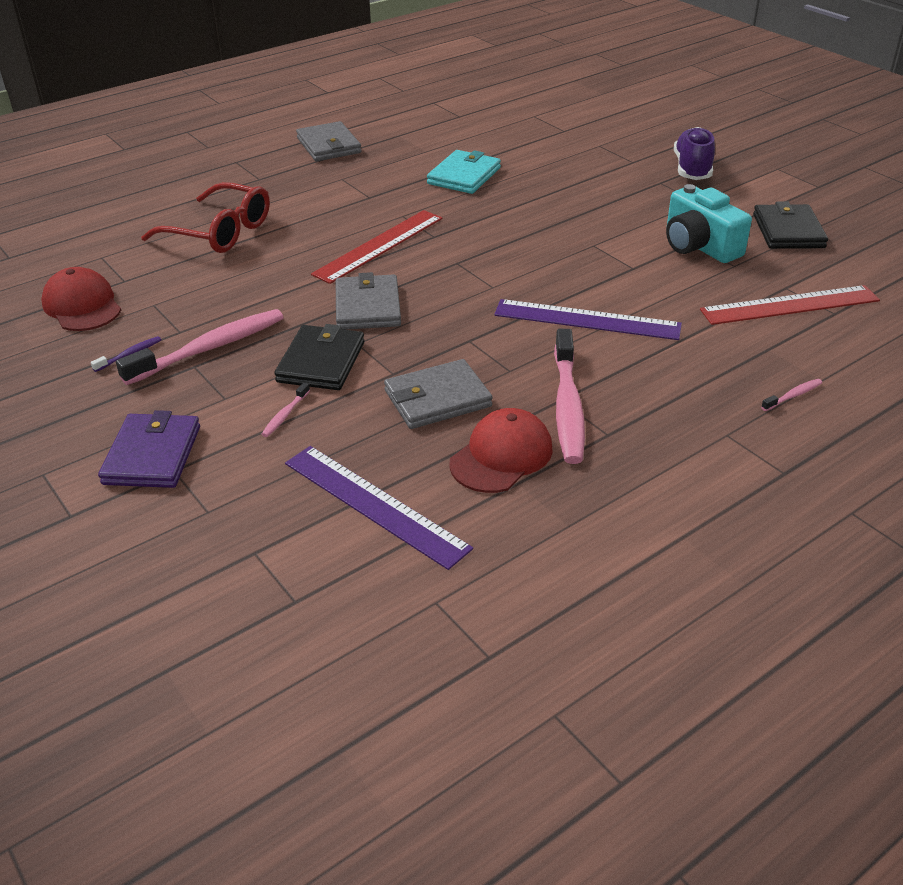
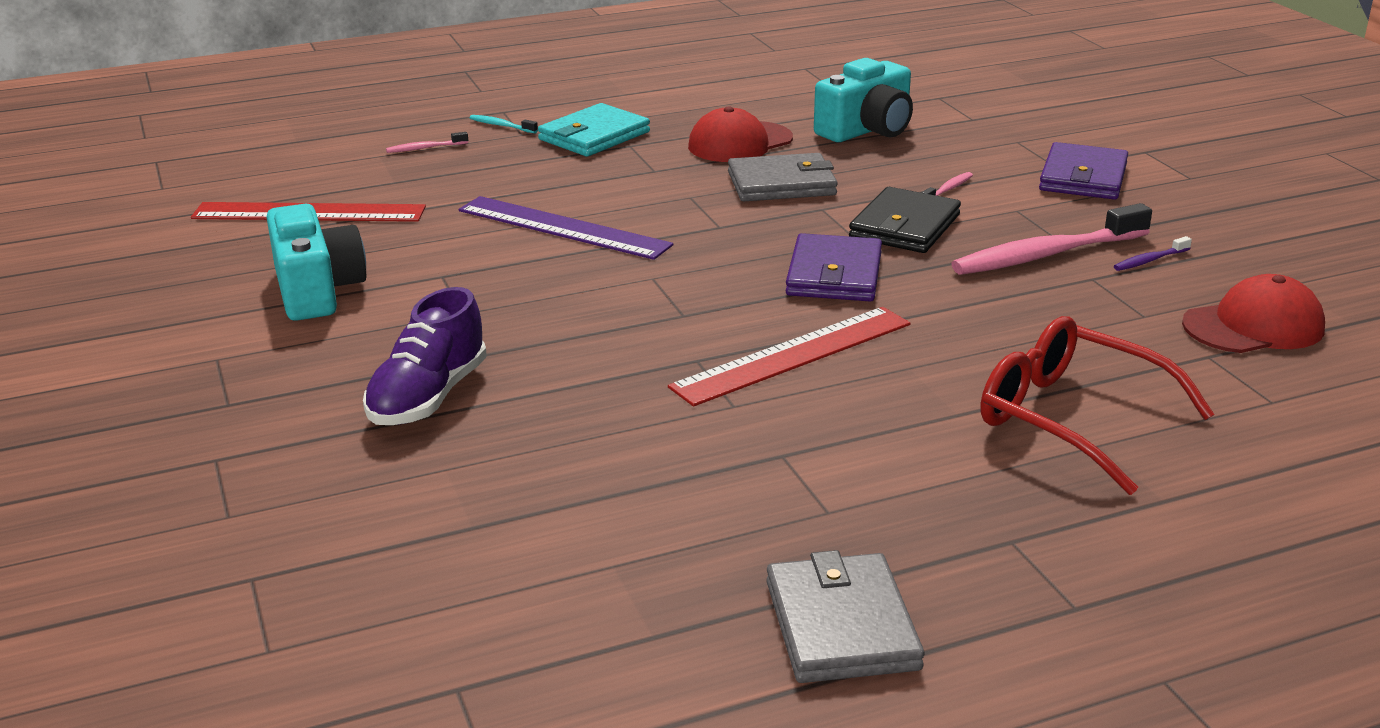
camera: 165 degrees left, 10 degrees down
(82, 306) = (1253, 326): red cap -> red cap turned 90 degrees counterclockwise
(368, 306) = (834, 274): grey wallet -> purple wallet
(374, 504) = (867, 130): purple ruler -> turquoise camera
(464, 176) = (572, 476): turquoise wallet -> turquoise wallet (594, 136)
(567, 406) = (651, 164): pink toothbrush -> none
(692, 169) = (133, 423): purple shoe -> purple shoe (428, 397)
(759, 444) = (501, 126): none -> turquoise toothbrush
(788, 231) = (162, 293): black wallet -> none

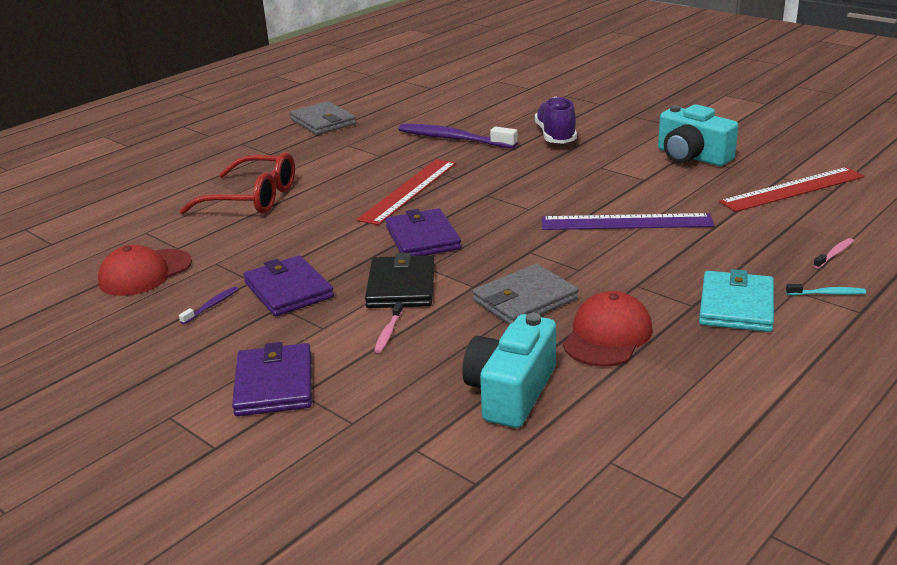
camera: 155 degrees right, 0 degrees up
(609, 453) = (453, 139): none -> purple toothbrush
(1046, 255) = (288, 290): pink toothbrush -> purple wallet

